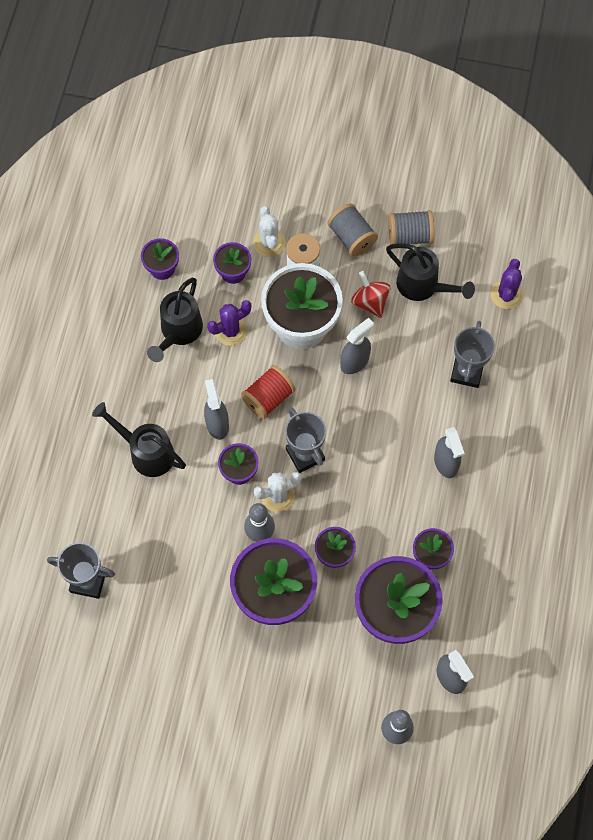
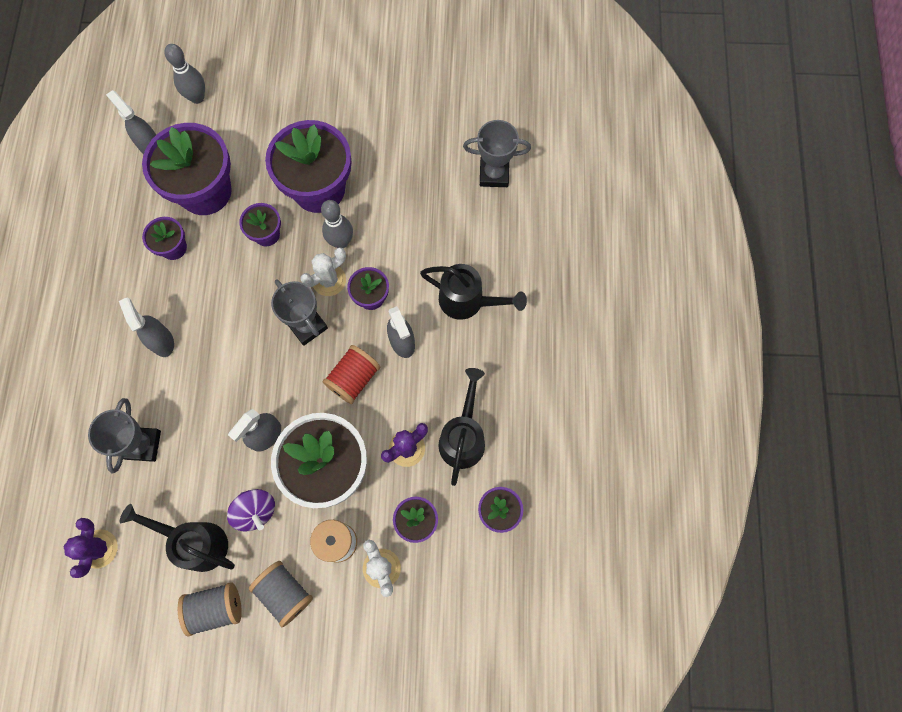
camera: 170 degrees right, 5 degrees up
(370, 302) = (255, 511): red spinning top -> purple spinning top

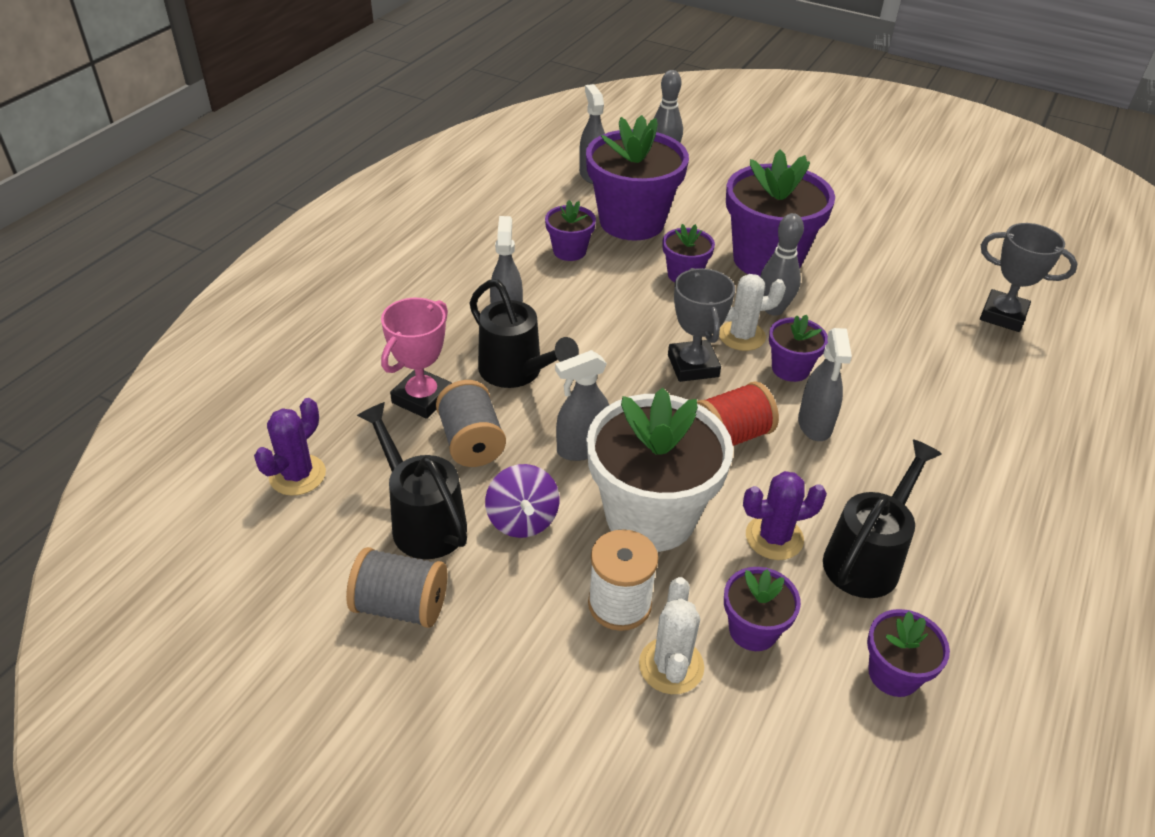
camera: 25 degrees right, 30 degrees down
(143, 445) = (422, 398): grey trophy -> pink trophy
(285, 593) = (508, 632): grey spool -> grey spool (471, 442)
(468, 301) = (926, 417): black watering can -> black watering can (516, 372)

